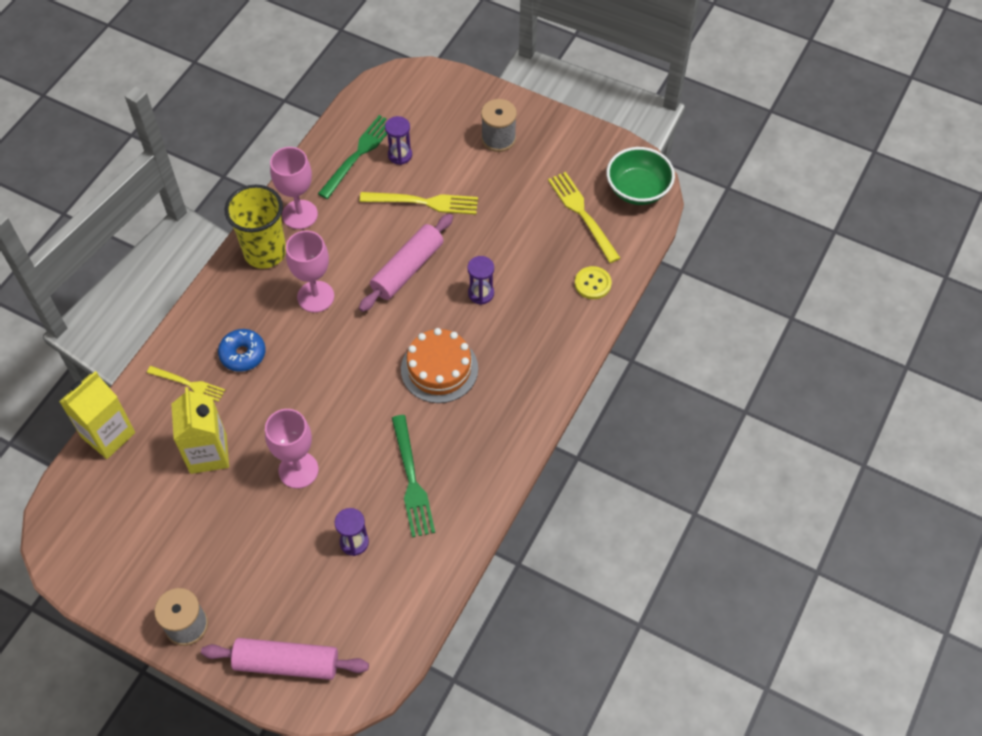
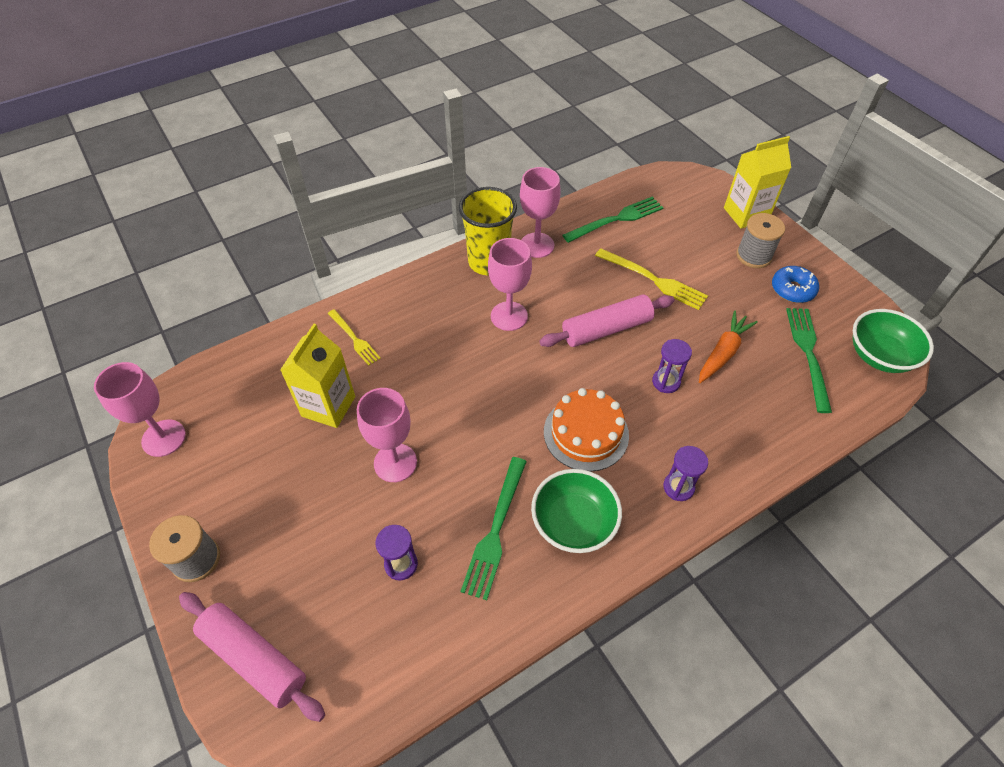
camera: 30 degrees right, 5 degrees down
(80, 552) = (163, 438): none -> pink goblet
(108, 435) = (261, 349): yellow carton -> yellow carton (746, 214)
(243, 354) = (415, 335): blue donut -> blue donut (792, 289)
(400, 155) = (653, 234): purple hourglass -> purple hourglass (678, 487)
(468, 444) = (573, 523): none -> green bowl
(514, 245) = (723, 352): none -> orange carrot
(581, 213) = (807, 353): yellow fork -> green fork
(592, 284) = (789, 424): yellow button -> none

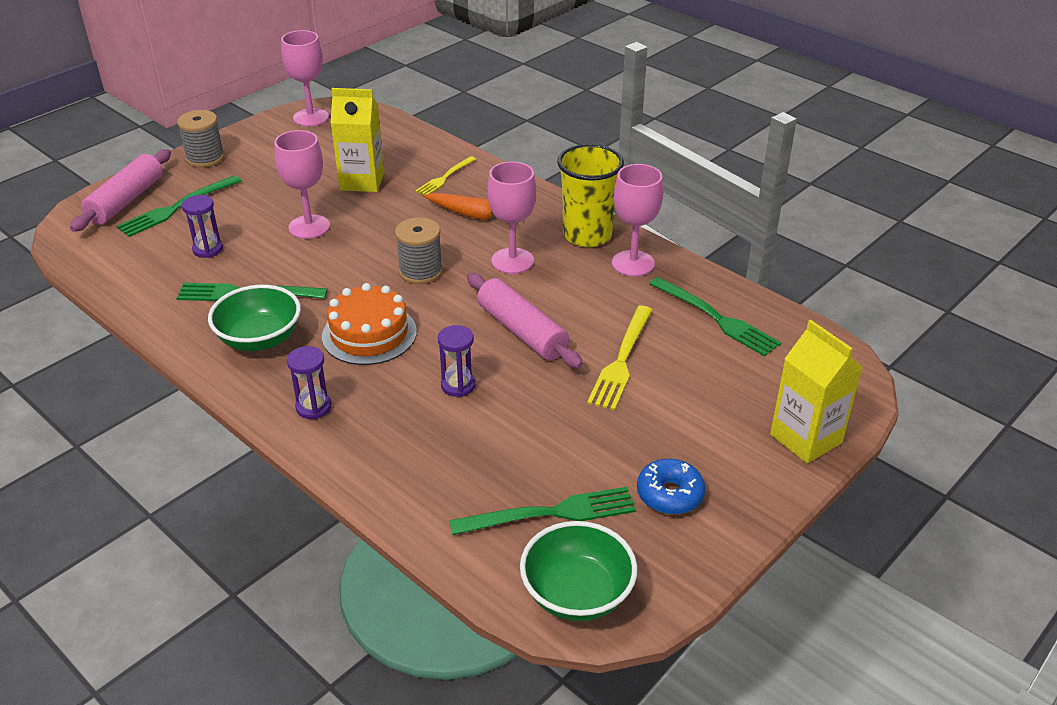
camera: 75 degrees right, 15 degrees down
(299, 597) = (176, 208): none -> green fork
(723, 352) = (522, 430): orange carrot -> orange carrot (475, 216)
(753, 256) = (719, 451): grey spool -> grey spool (420, 271)

